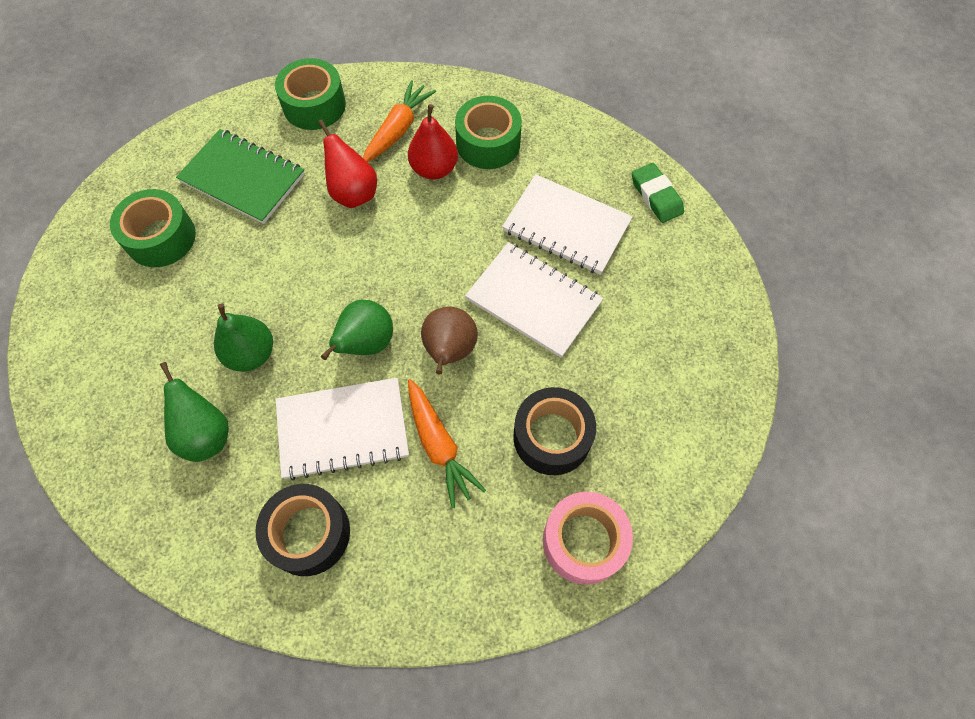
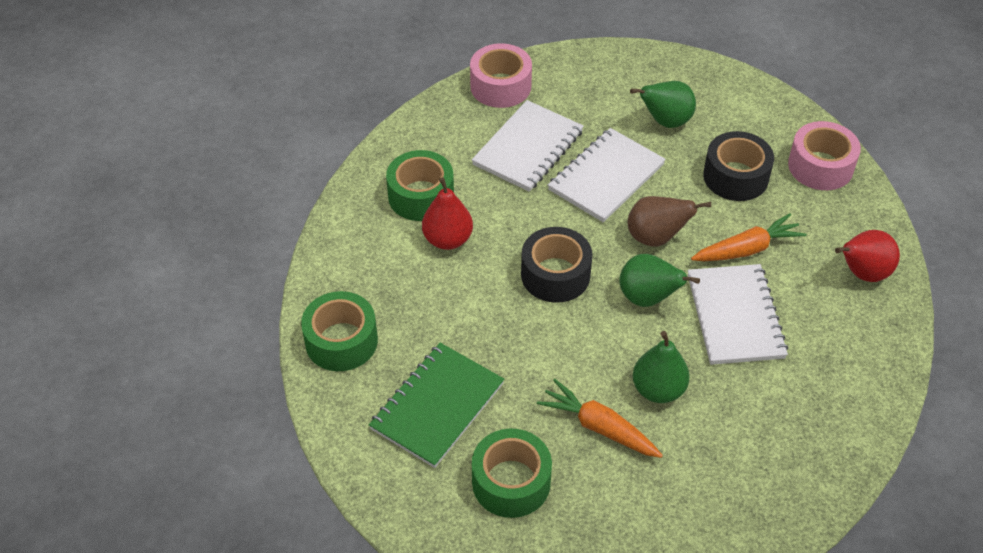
camera: 85 degrees left, 15 degrees down
(206, 434) = (744, 423): green pear -> green pear (665, 121)
(309, 533) = (832, 340): black tape -> black tape (555, 275)
(353, 193) = (470, 306): red pear -> red pear (862, 273)
(398, 129) = (390, 267): orange carrot -> orange carrot (598, 427)
(656, 196) = (500, 86): green eraser -> pink tape

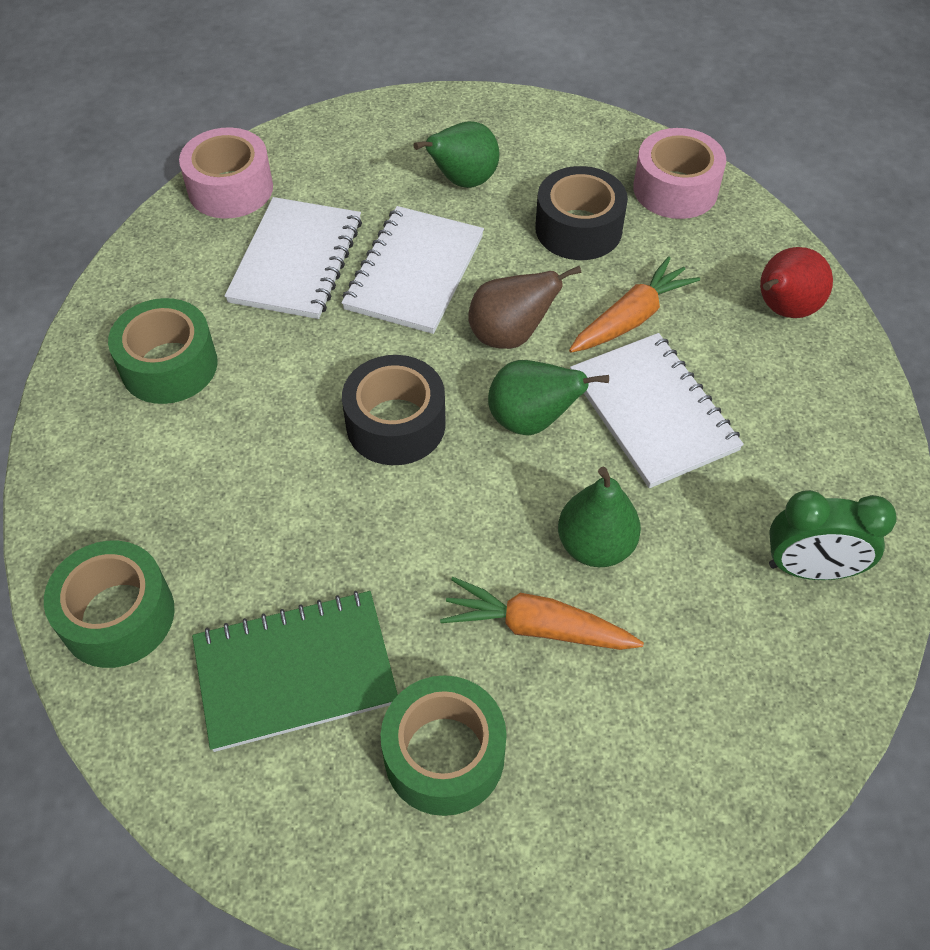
camera: 20 degrees left, 5 degrees up
(437, 406) = (295, 672): green notebook -> green notebook turned 60 degrees clockwise
(448, 239) = (228, 417): red pear -> none
(799, 448) = (810, 569): none -> green clock

